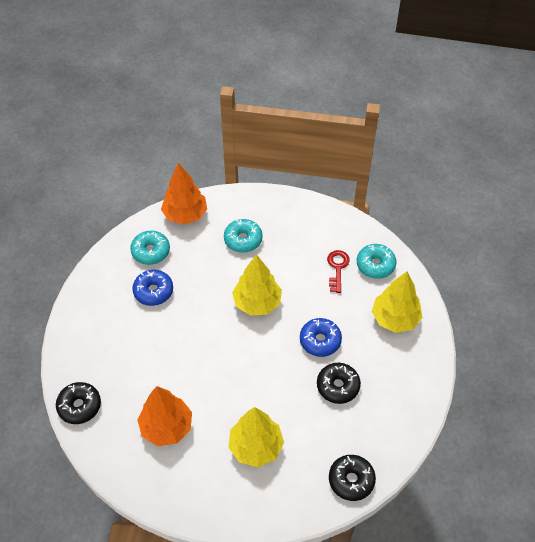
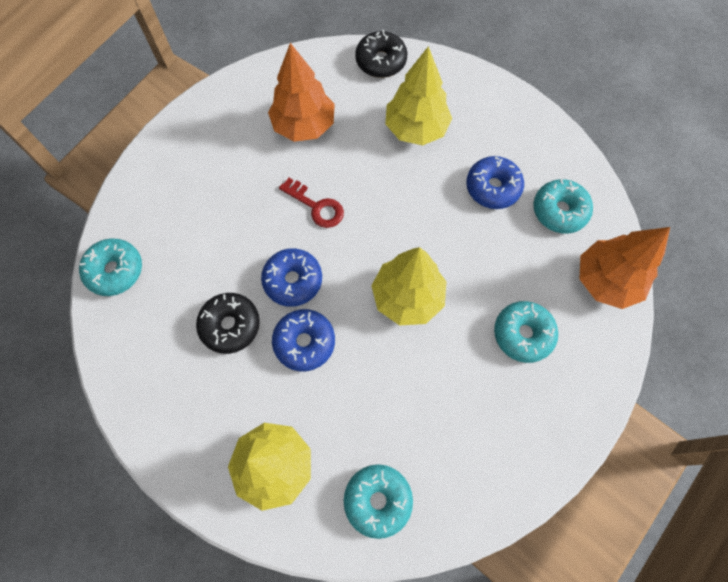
camera: 120 degrees right, 15 degrees up
(256, 446) = (222, 197): yellow tree -> yellow tree (416, 129)
(287, 368) = (293, 280): none -> blue donut
(337, 268) = (403, 438): red key -> red key (316, 206)
(351, 480) = (115, 270): black donut -> turquoise donut

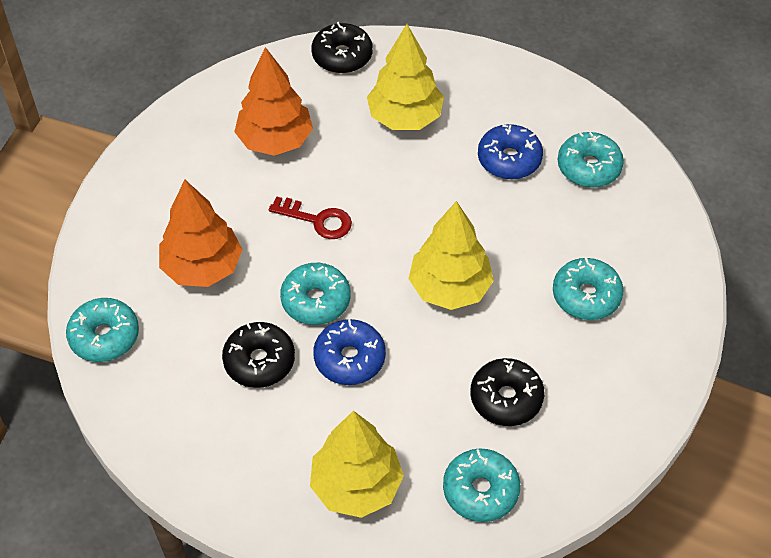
camera: 15 degrees left, 15 degrees down
(293, 280) = (316, 300): blue donut -> turquoise donut
(425, 416) = (506, 398): none -> black donut
(606, 281) = (659, 224): orange tree -> orange tree (202, 267)

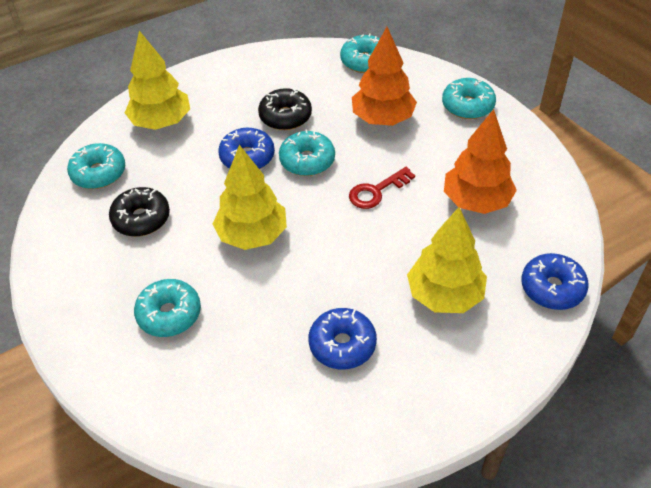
camera: 125 degrees right, 5 degrees down
(342, 56) = (552, 288): black donut -> blue donut
(589, 167) = (286, 402): turquoise donut -> turquoise donut (467, 106)

